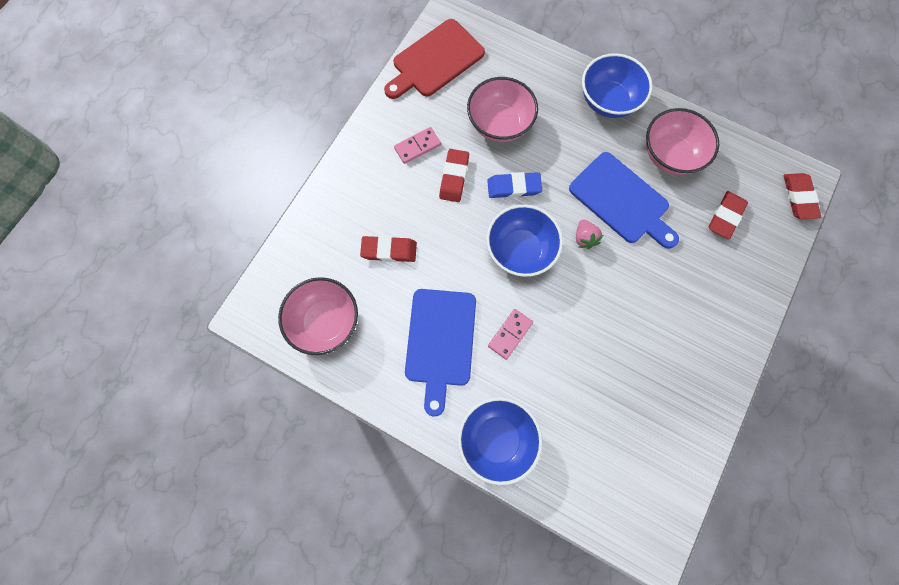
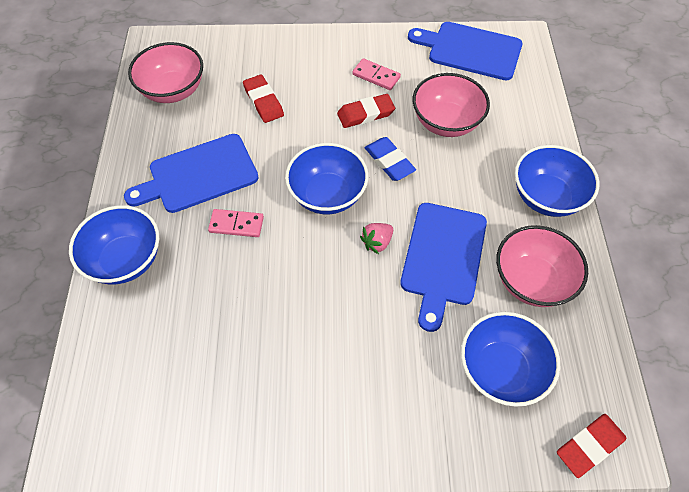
camera: 60 degrees right, 15 degrees down
(435, 61) = (470, 50): red cutting board -> blue cutting board
(725, 216) = (501, 370): red eraser -> blue bowl

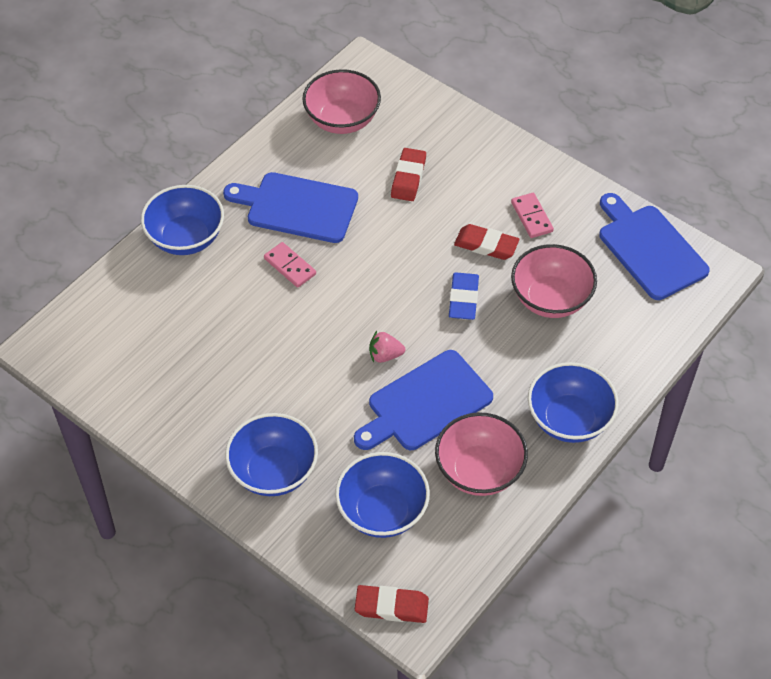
camera: 40 degrees right, 5 degrees down
(327, 195) = (383, 291): blue bowl -> blue bowl (273, 471)

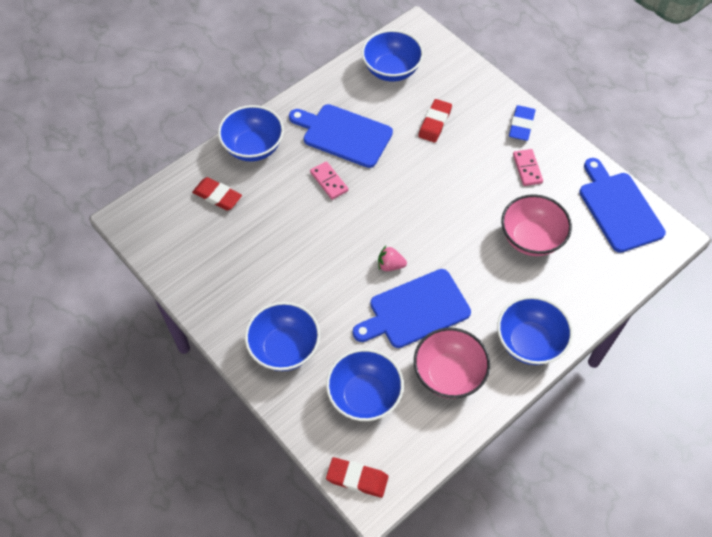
camera: 10 degrees right, 5 degrees up
(342, 120) = (391, 70): pink bowl -> blue bowl
(463, 299) = (461, 228): blue eraser -> blue eraser (521, 125)
(486, 245) = (487, 186): red eraser -> red eraser (217, 196)

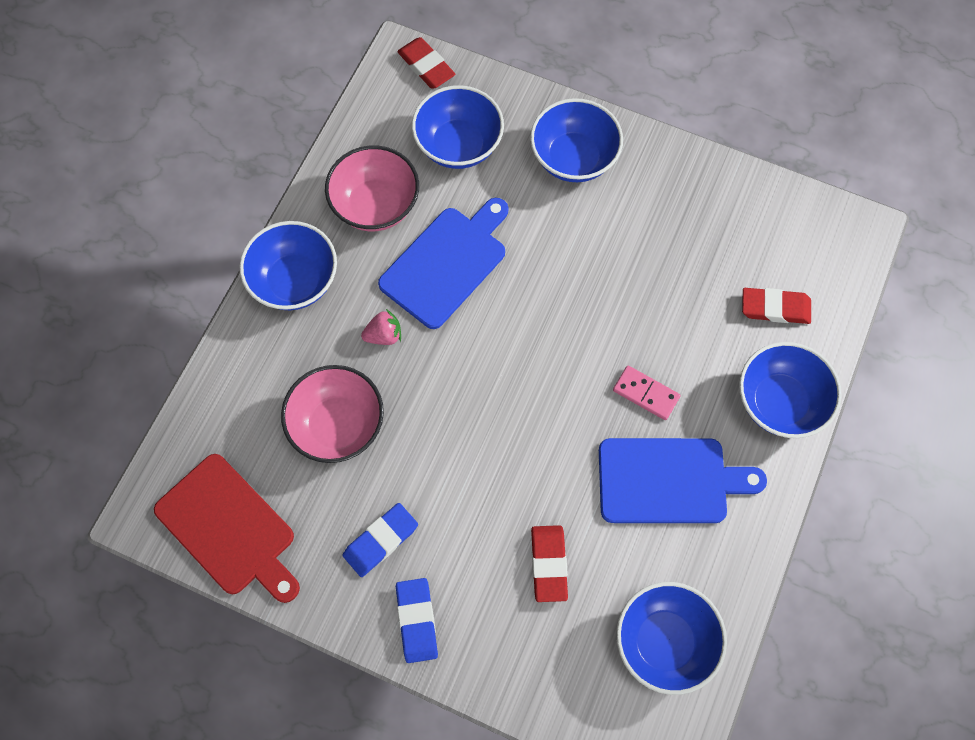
camera: 155 degrees right, 10 degrees up
(357, 478) = (426, 66): red eraser -> red eraser turned 60 degrees clockwise
(390, 265) = (504, 308): pink strawberry -> pink strawberry (384, 335)
(527, 168) = (380, 541): pink domino -> blue eraser
(618, 208) = (229, 528): blue cutting board -> red cutting board

